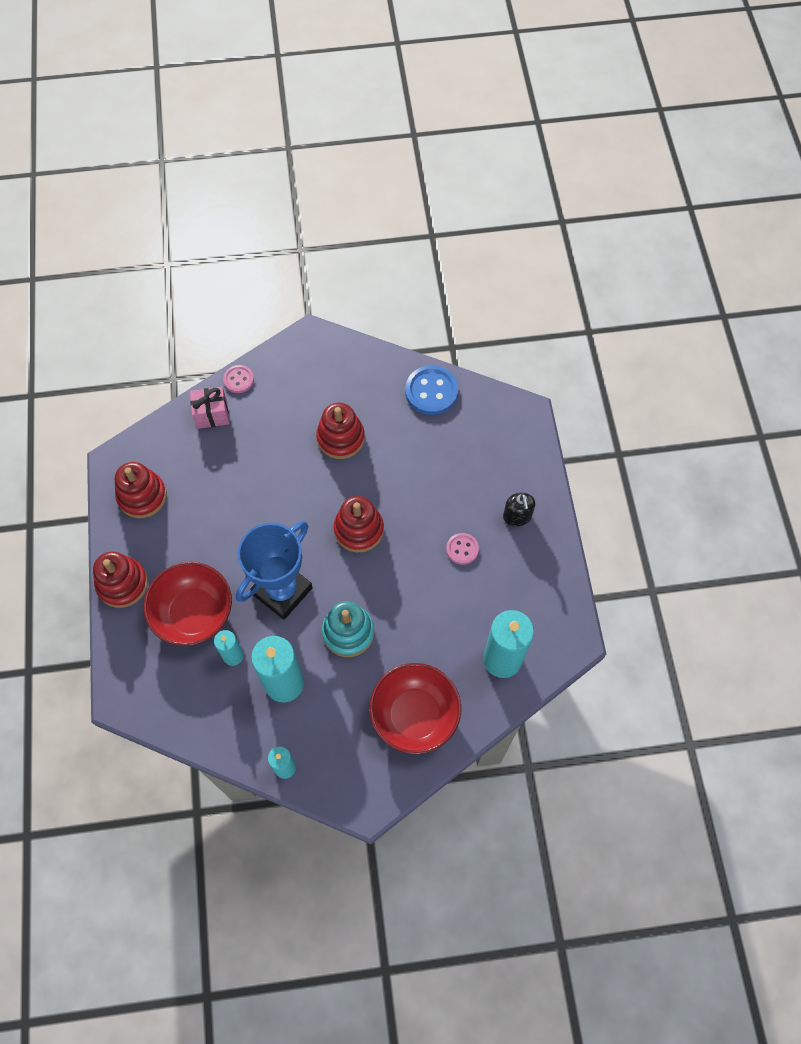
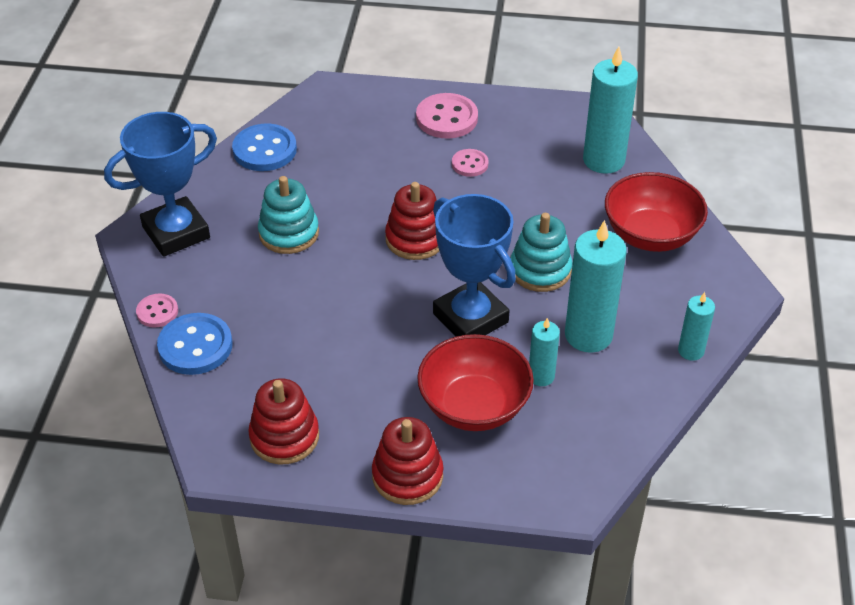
camera: 75 degrees left, 20 degrees down
(212, 414) = (195, 346): pink gift -> blue button
(321, 363) = (176, 232): none -> blue trophy
(340, 438) = (289, 233): red stacking toy -> turquoise stacking toy
(517, 516) = (447, 118): black soap dispenser -> pink button

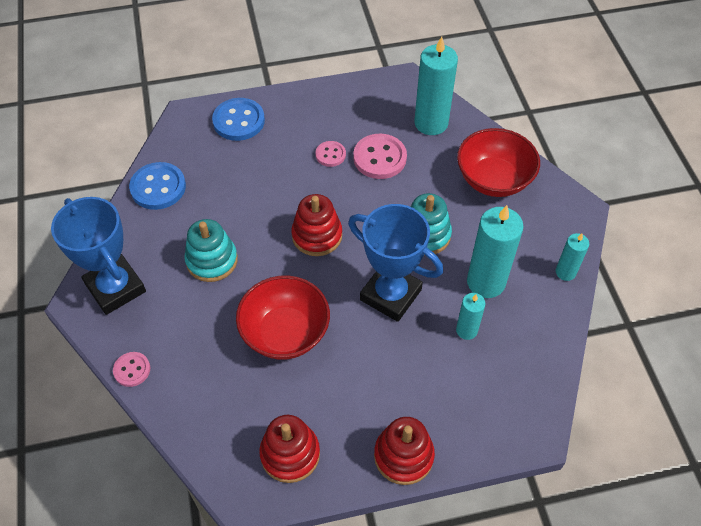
camera: 20 degrees left, 10 degrees up
(176, 232) = (115, 288): blue trophy -> blue trophy turned 75 degrees counterclockwise
(195, 346) = (179, 392): blue button -> blue button (239, 121)
(447, 118) = (294, 118): pink button -> pink button (379, 158)
(474, 406) = (427, 374): red bowl -> red bowl (285, 332)

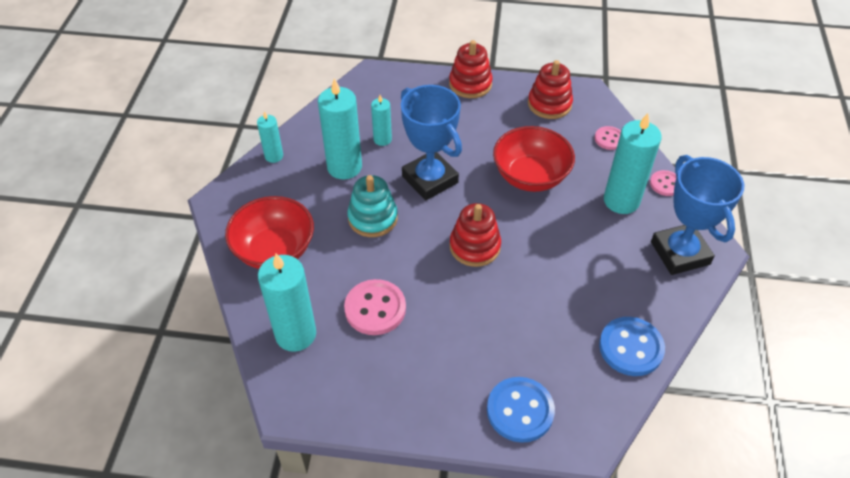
camera: 160 degrees left, 5 degrees down
(180, 332) = (621, 201): none -> turquoise candle
(212, 260) = (583, 252): turquoise stacking toy -> none
(330, 155) = (426, 329): pink button -> pink button (609, 139)

